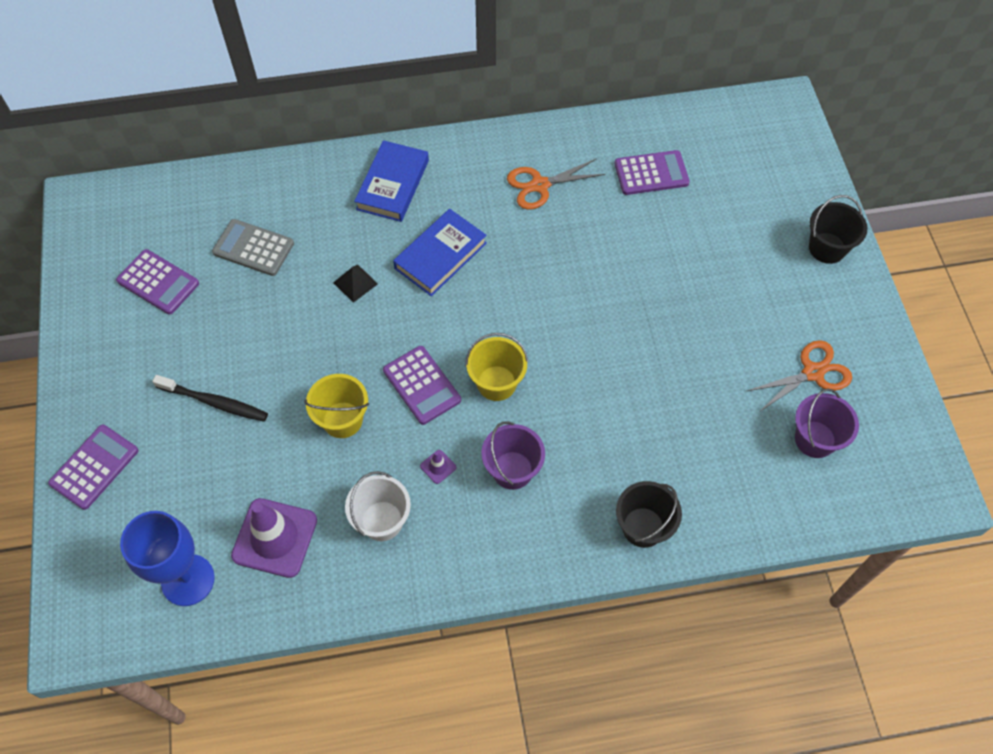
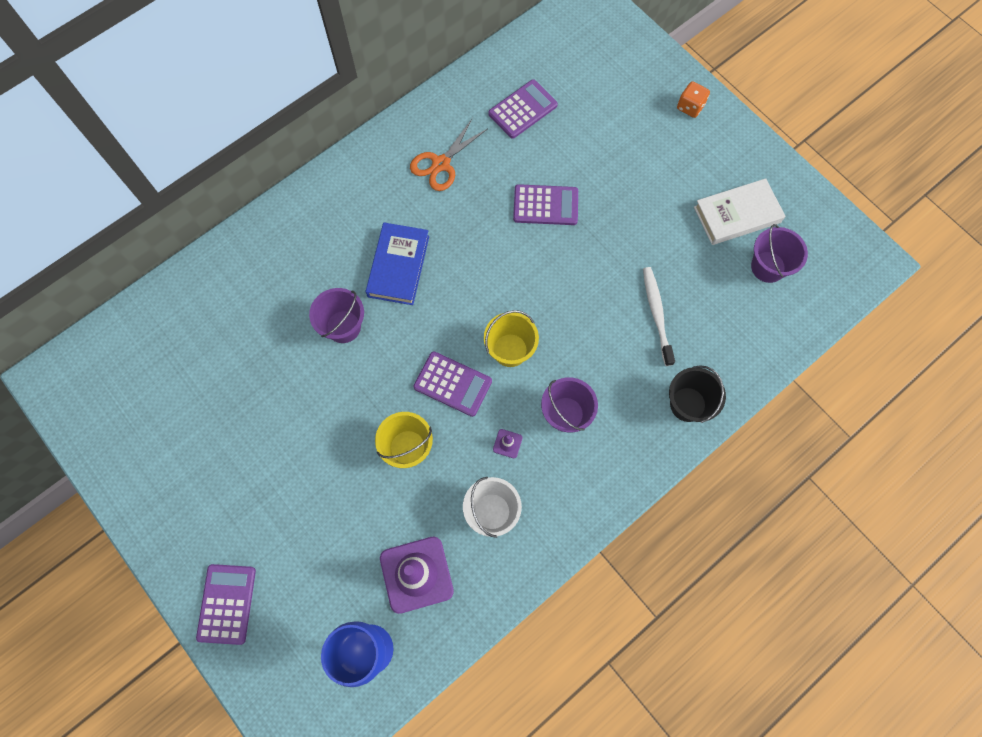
camera: 30 degrees left, 10 degrees up
(158, 282) = (172, 415): purple calculator -> purple calculator (545, 205)
(214, 402) = (292, 492): black toothbrush -> none
(253, 248) = (236, 341): grey calculator -> none
(355, 283) = (343, 326): black pyramid -> purple bucket
(392, 185) = (319, 224): blue book -> none
(666, 425) = (656, 314): none -> white toothbrush
(812, 372) = (737, 214): orange scissors -> white book
(827, 248) = (690, 107): black bucket -> orange dice

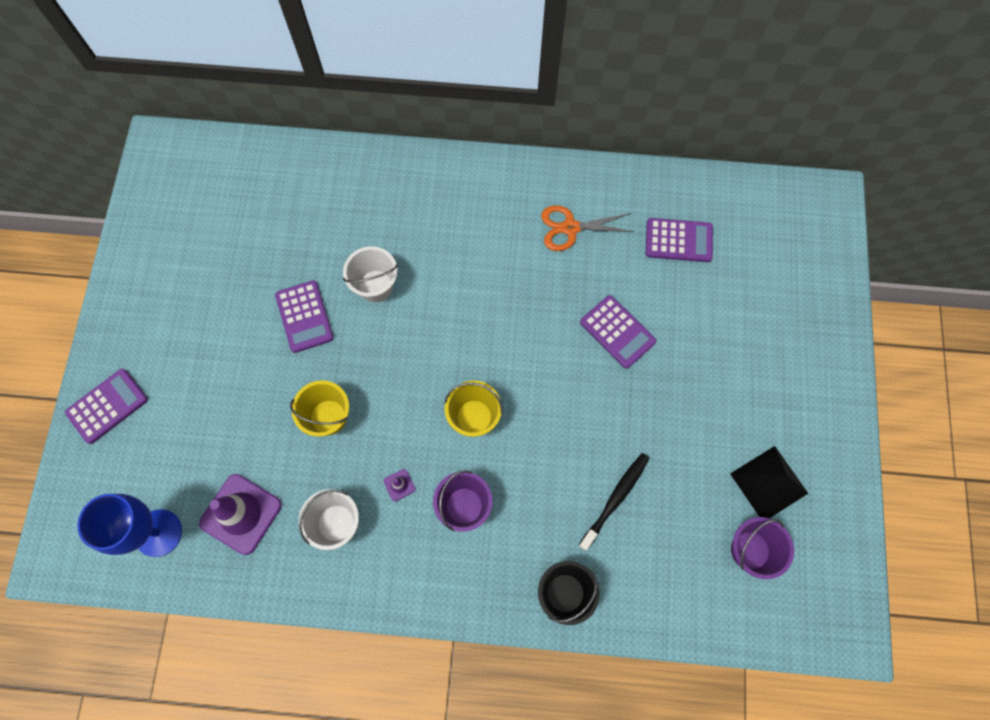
camera: 45 degrees right, 0 degrees up
(343, 326) = (375, 286): purple bucket -> white bucket
(398, 266) = (459, 277): blue book -> none
(452, 384) = (407, 402): purple calculator -> purple calculator (304, 316)
(656, 314) = (615, 499): white toothbrush -> black toothbrush
(690, 107) = (823, 359): orange dice -> none
(737, 214) = (769, 483): white book -> black pyramid

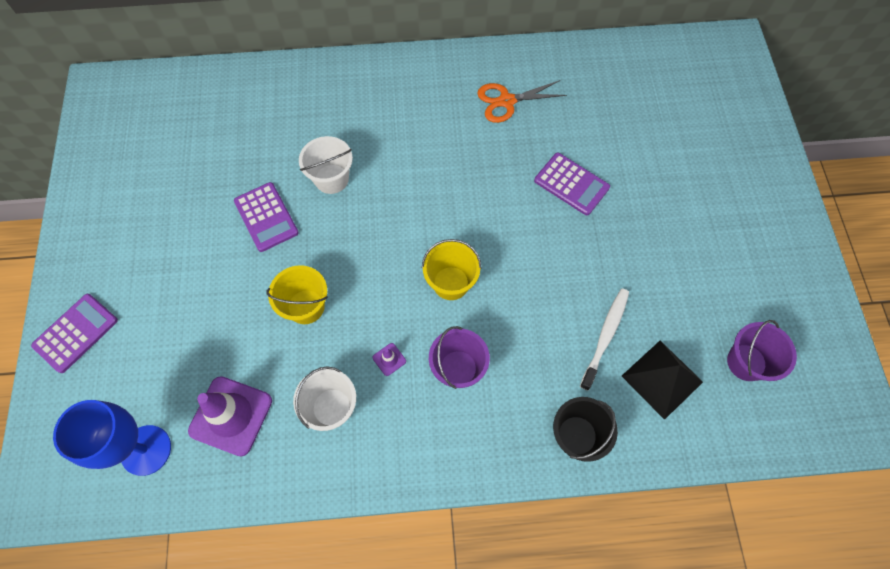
camera: 10 degrees left, 5 degrees down
(615, 499) = (605, 336): black toothbrush -> white toothbrush
(678, 240) = (609, 97): purple calculator -> none
(769, 483) = (747, 297): black pyramid -> black pyramid (662, 379)

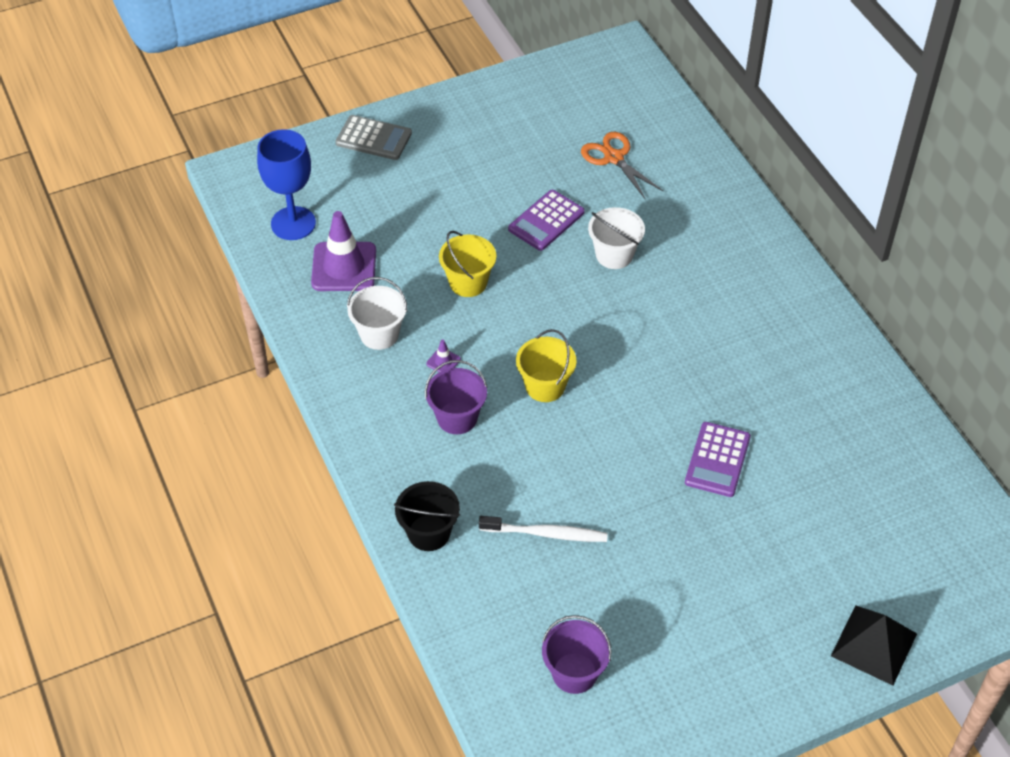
camera: 70 degrees right, 15 degrees down
(76, 333) = (373, 138): purple calculator -> grey calculator
(507, 101) = (795, 372): orange scissors -> orange scissors (614, 158)
(662, 379) = (520, 595): black pyramid -> black pyramid (874, 645)

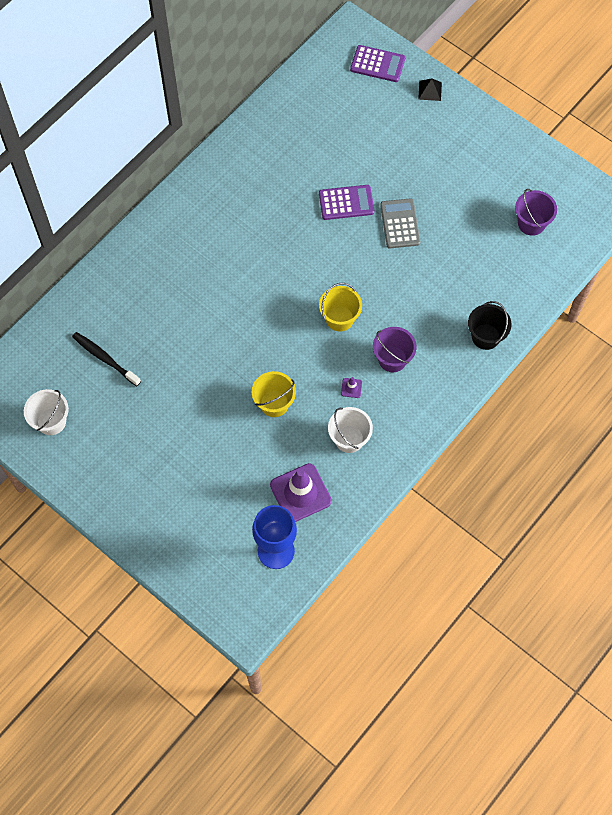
camera: 115 degrees left, 15 degrees up
(373, 138) = (159, 538): grey calculator -> grey calculator (400, 224)
(546, 221) = (191, 378): purple calculator -> purple calculator (377, 64)
(546, 534) = (450, 273): white toothbrush -> none
(614, 158) = (105, 358): orange scissors -> black toothbrush
(614, 255) = (203, 322): white bucket -> white bucket (51, 421)
(874, 645) = (430, 90): black pyramid -> black pyramid, size x0.58

